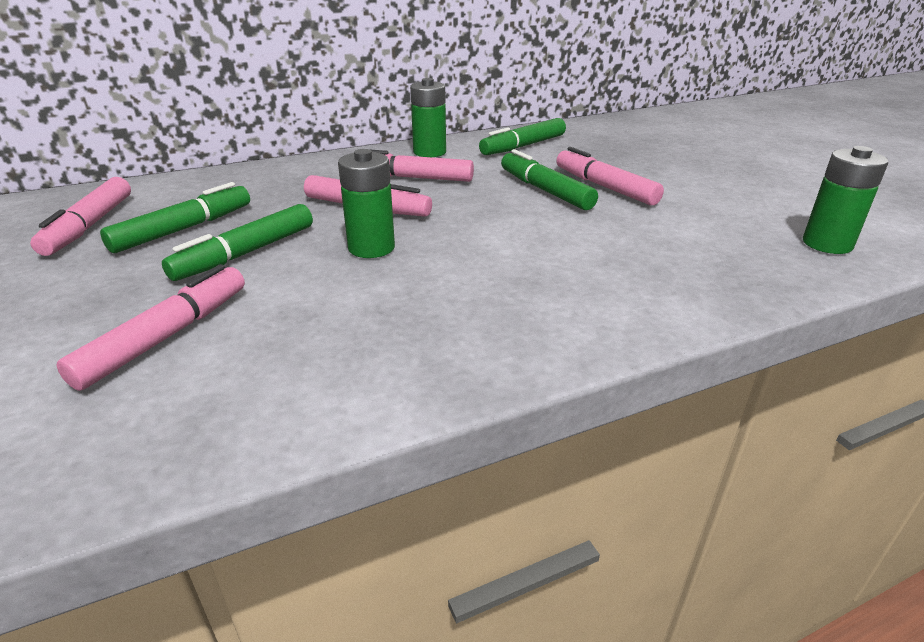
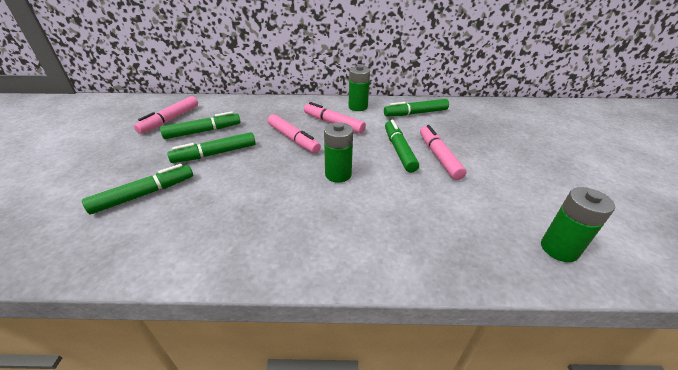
camera: 25 degrees right, 5 degrees up
(167, 336) = (145, 194): pink marker -> green marker
(371, 248) = (272, 167): green battery -> green battery (338, 174)

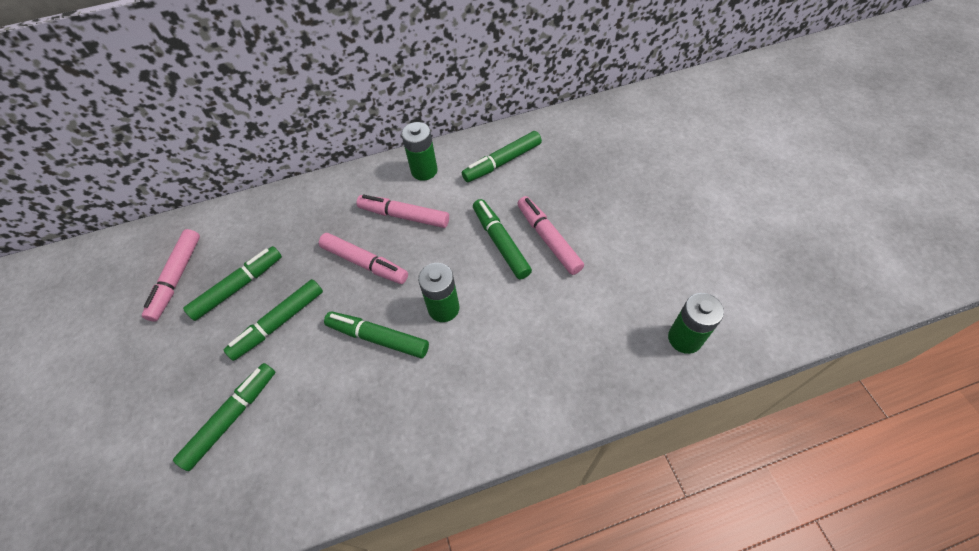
camera: 15 degrees left, 20 degrees up
(279, 178) = (378, 338): none -> green marker

